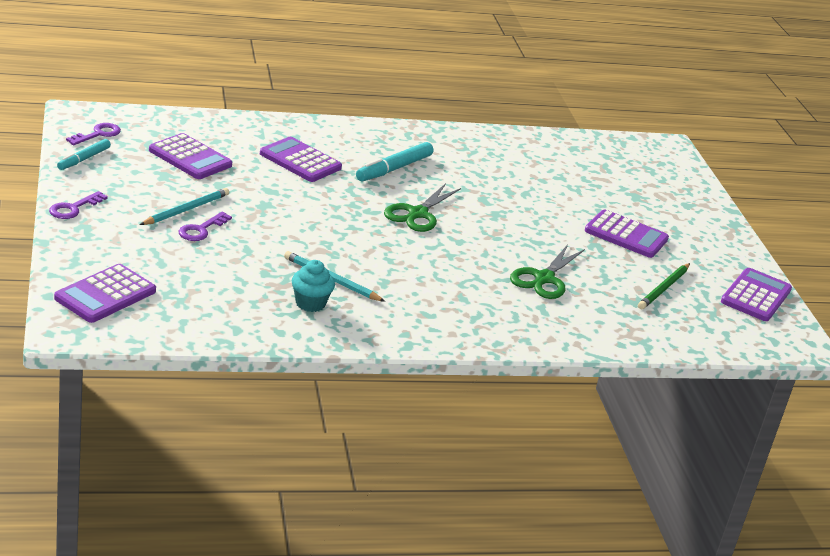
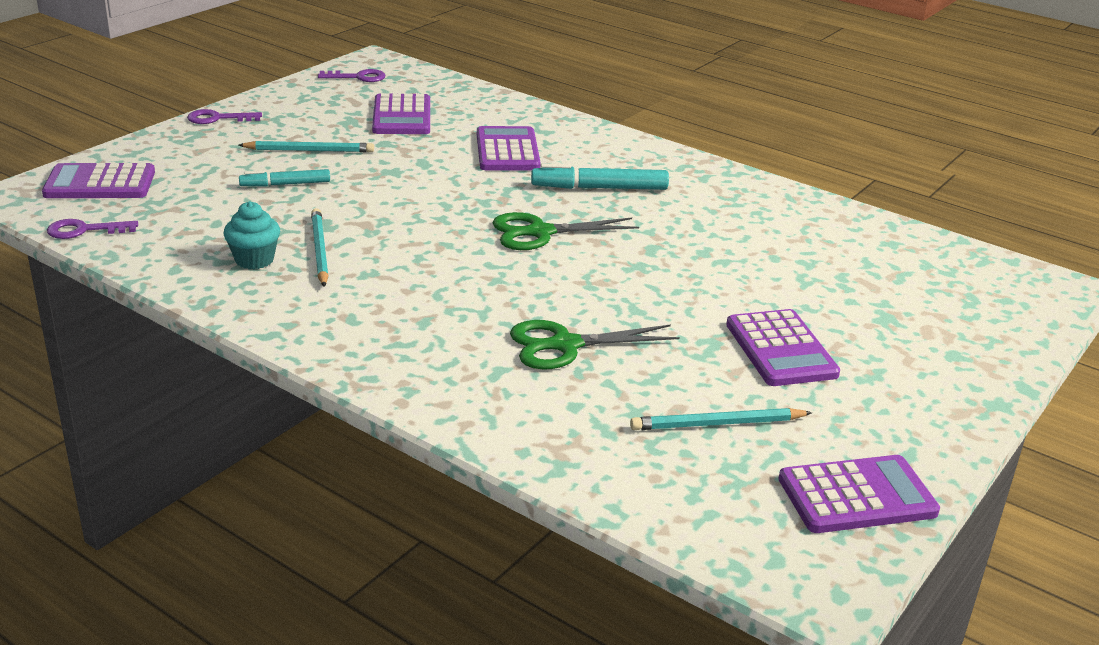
camera: 50 degrees right, 0 degrees up
(84, 159) = (306, 90): turquoise marker -> turquoise marker (285, 184)
(201, 230) = (288, 169): purple key -> purple key (84, 230)
(664, 288) = (717, 424): green pencil -> turquoise pencil

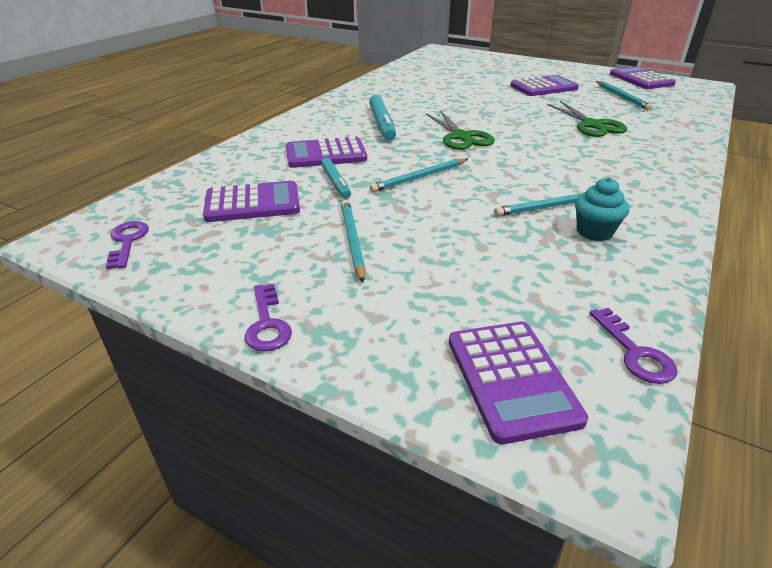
camera: 95 degrees left, 5 degrees up
(285, 184) = (439, 241): turquoise marker -> turquoise marker (336, 183)
(424, 192) = (419, 178): none -> turquoise pencil

